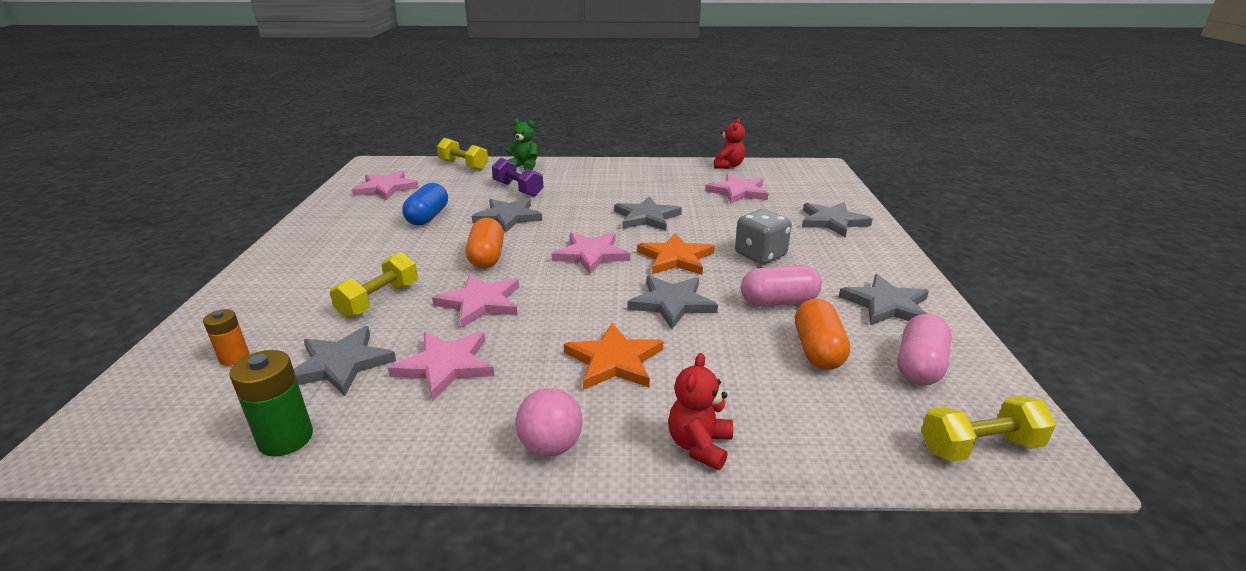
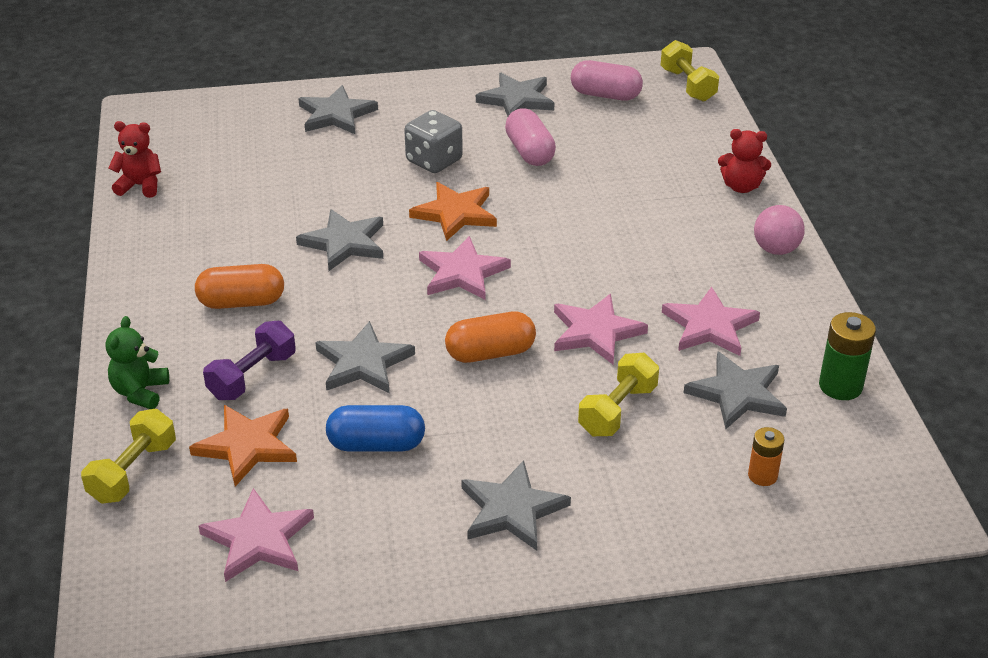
camera: 100 degrees left, 10 degrees up
(379, 300) = (617, 410): yellow dumbbell -> yellow dumbbell turned 75 degrees counterclockwise
(614, 361) = (660, 233): orange star -> orange star (247, 446)
(672, 303) = (553, 210): grey star -> grey star (511, 510)
(738, 192) = (247, 176): pink star -> none
(818, 350) = (602, 136): orange capsule -> orange capsule (241, 302)

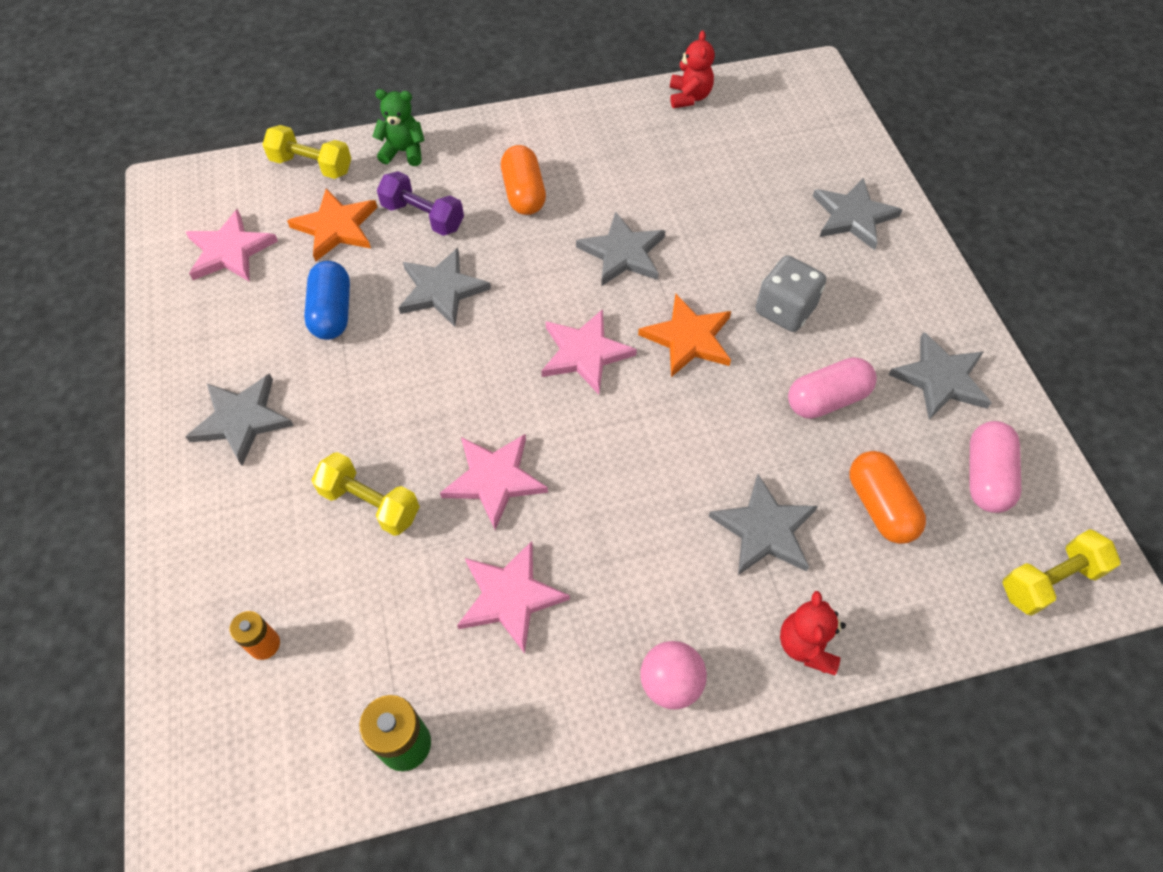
camera: 85 degrees right, 20 degrees up
(490, 353) = (457, 387): orange capsule -> orange capsule (879, 506)
(737, 394) = (393, 623): grey star -> grey star (764, 529)

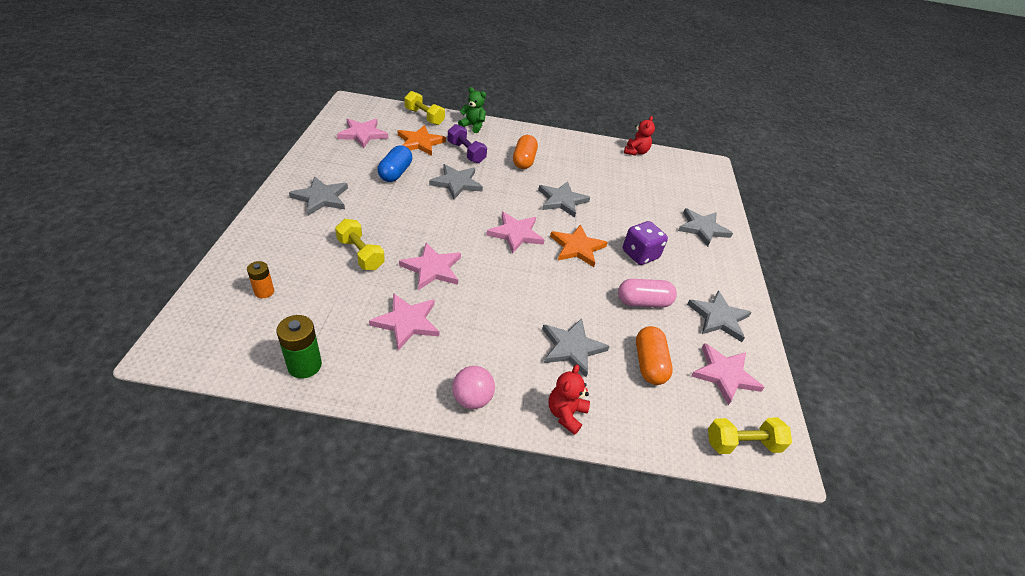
camera: 15 degrees right, 15 degrees down
(785, 310) = (640, 254): grey dice -> purple dice
(985, 477) = (724, 374): pink capsule -> pink star

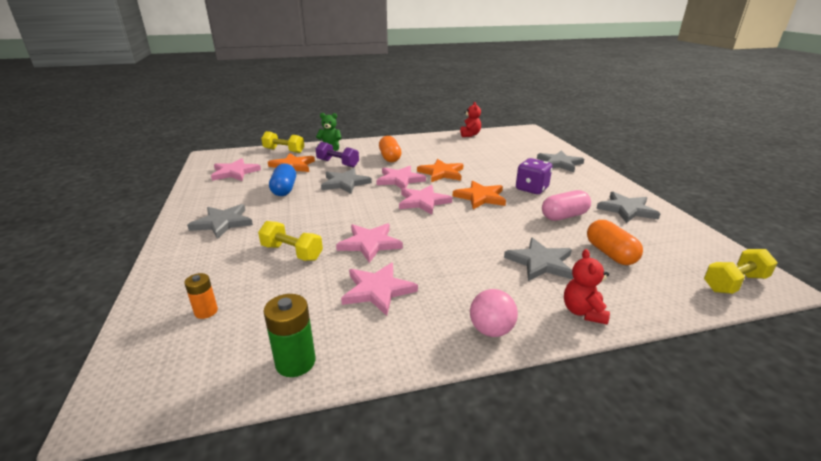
camera: 15 degrees left, 15 degrees down
(562, 200) = (441, 173): grey star -> orange star
(724, 374) = (670, 243): pink star -> pink star (400, 180)

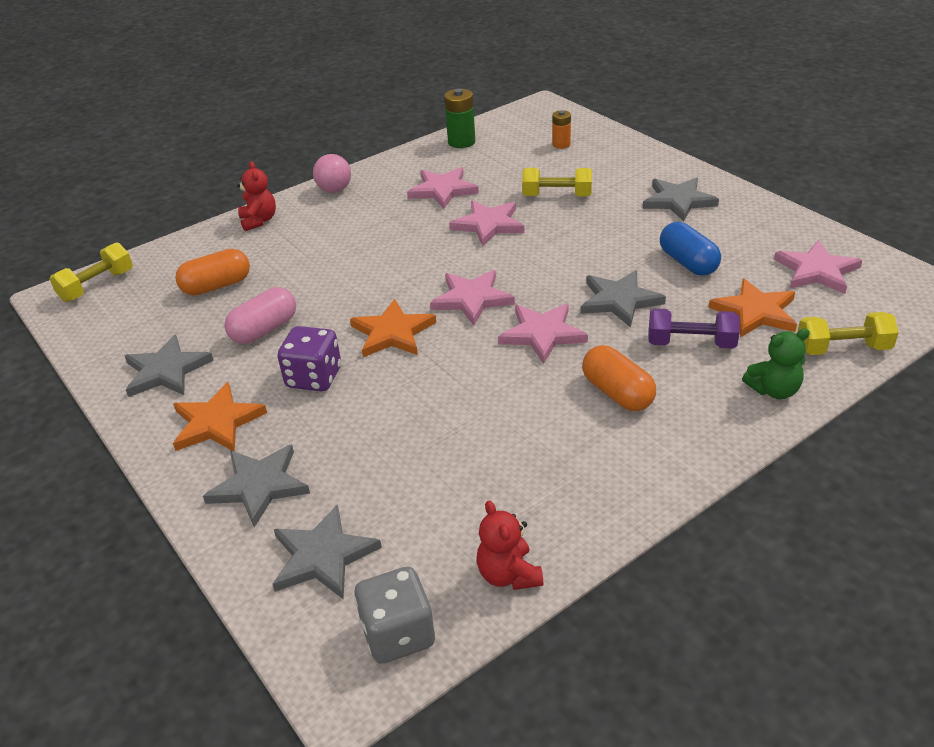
camera: 160 degrees right, 10 degrees up
(441, 173) = (485, 374): orange star -> orange star (217, 422)
(510, 133) = (398, 634): none -> grey dice
(540, 262) = (296, 254): grey star -> grey star (323, 556)
(610, 254) = (216, 286): orange capsule -> orange capsule turned 75 degrees counterclockwise

